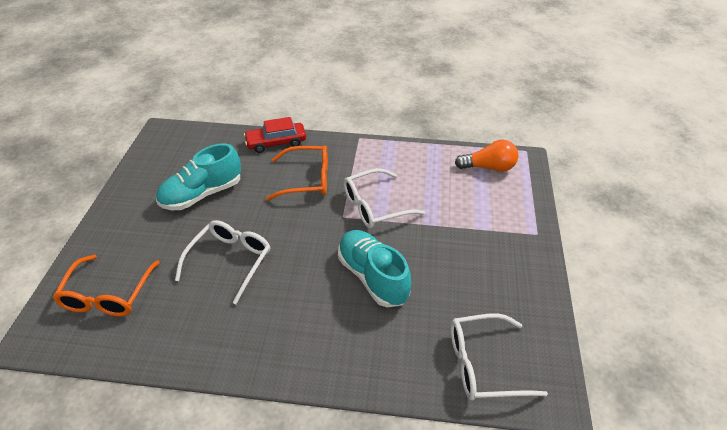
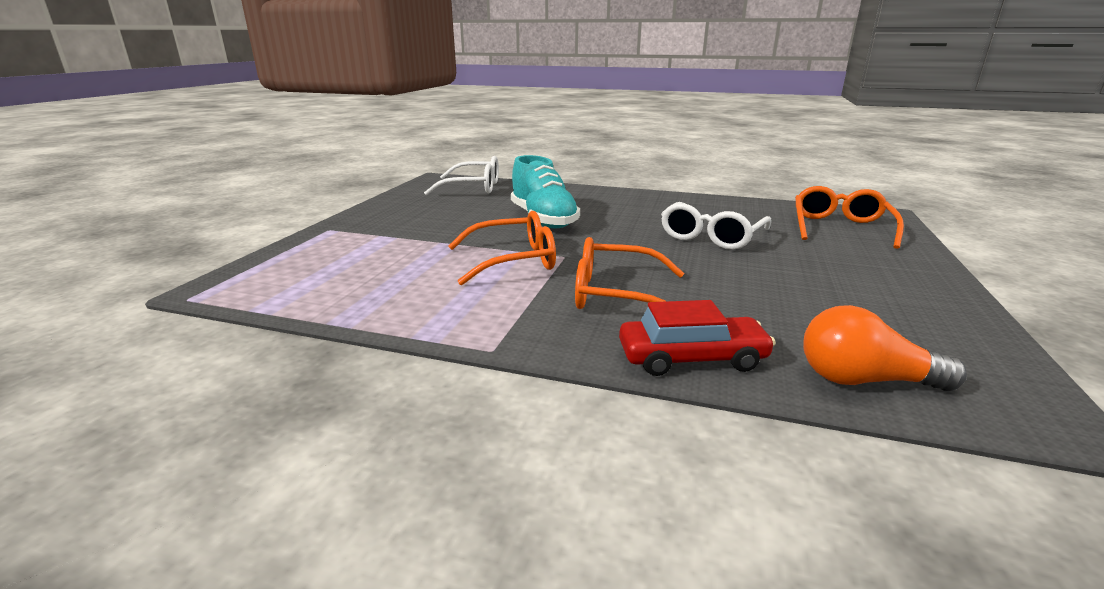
camera: 170 degrees left, 20 degrees down
(202, 194) = (800, 291): turquoise shoe -> none
(375, 206) = (513, 260): white glasses -> orange glasses
(489, 167) = (290, 284): orange light bulb -> orange light bulb (864, 380)

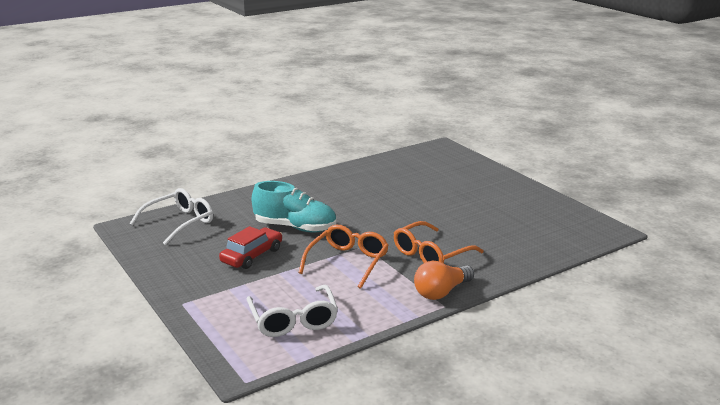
camera: 50 degrees left, 0 degrees up
(692, 358) = (508, 266): red car -> red car (252, 255)
(711, 236) = (400, 198): white glasses -> white glasses (293, 320)
(840, 228) = (440, 165): orange glasses -> none
(864, 380) = (561, 244): orange light bulb -> orange light bulb (441, 292)

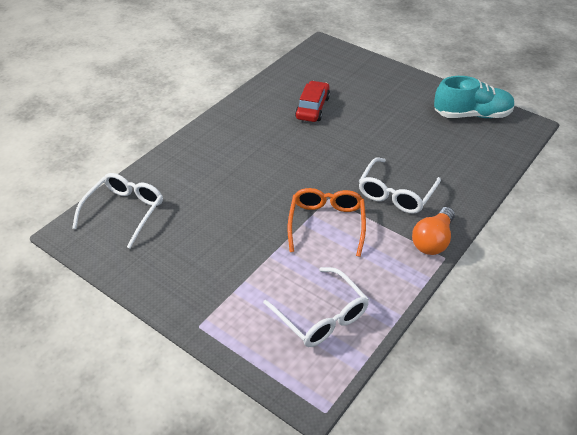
camera: 20 degrees left, 20 degrees up
(252, 255) = (229, 239): red car -> red car (312, 108)
(295, 227) = (248, 189): turquoise shoe -> turquoise shoe (472, 115)
(431, 254) = (396, 193): orange glasses -> white glasses

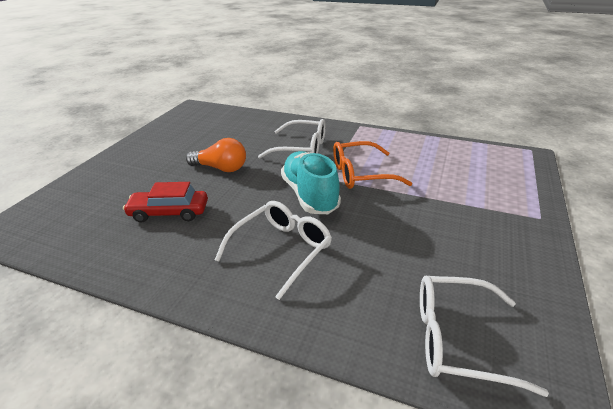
camera: 105 degrees left, 10 degrees down
(321, 316) = (460, 162): white glasses -> white glasses (281, 250)
(432, 240) = (346, 130): orange light bulb -> orange light bulb (221, 168)
(472, 115) = (179, 127): turquoise shoe -> turquoise shoe (310, 195)

